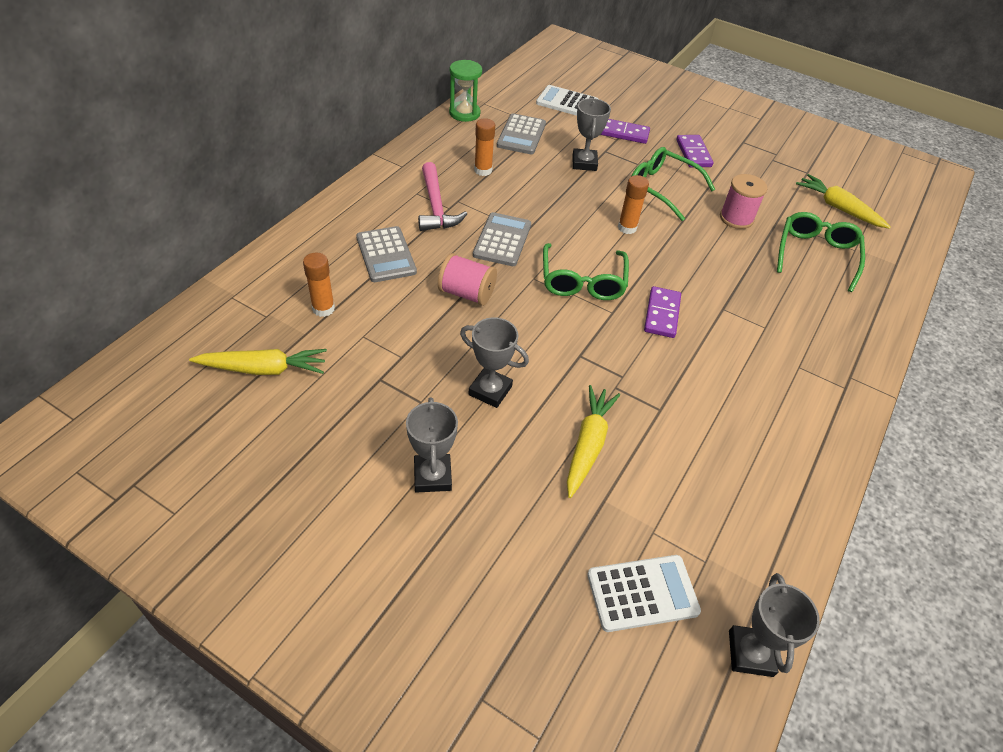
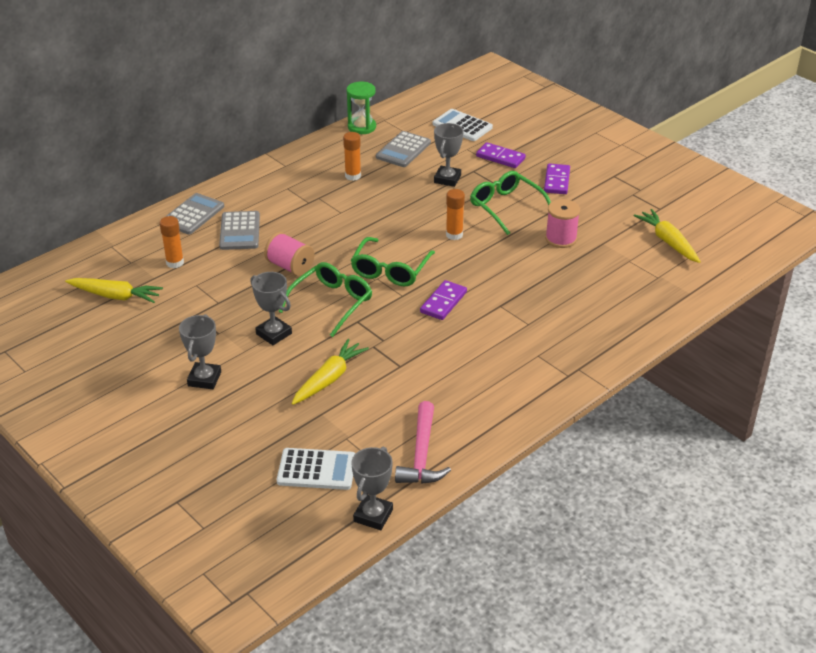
camera: 20 degrees right, 10 degrees down
(436, 206) = (298, 200): pink hammer -> pink hammer (422, 454)
(502, 240) = (340, 231): grey calculator -> grey calculator (193, 214)
(816, 254) = (616, 276): green glasses -> green glasses (331, 303)

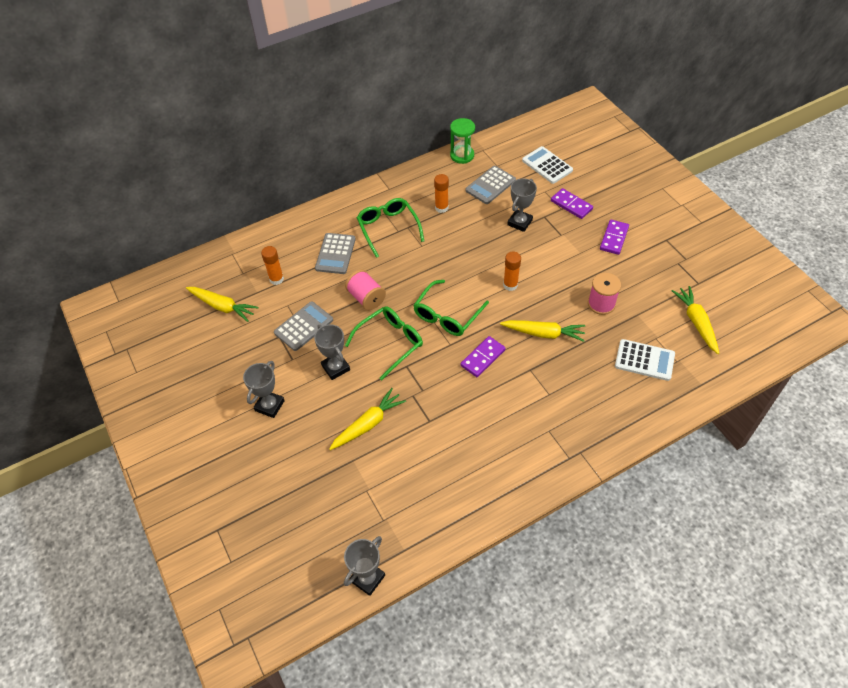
camera: 15 degrees right, 15 degrees up
(193, 214) = (303, 230): grey calculator -> grey calculator (304, 326)
(316, 470) = (334, 519): white calculator -> white calculator (644, 360)
(422, 454) = (423, 521): pink hammer -> none
(505, 272) = (544, 333): none -> yellow carrot
(506, 207) = (562, 261): green glasses -> green glasses (388, 228)

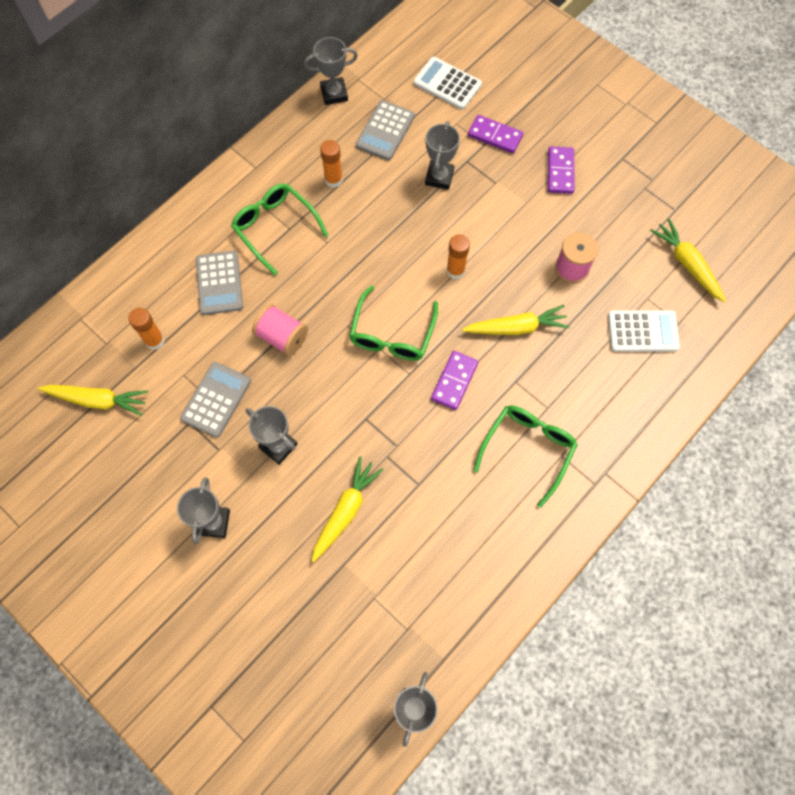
camera: 20 degrees left, 15 degrees up
(390, 342) = (334, 392): green glasses -> green glasses (528, 449)
(462, 155) = (334, 94): green hourglass -> grey trophy

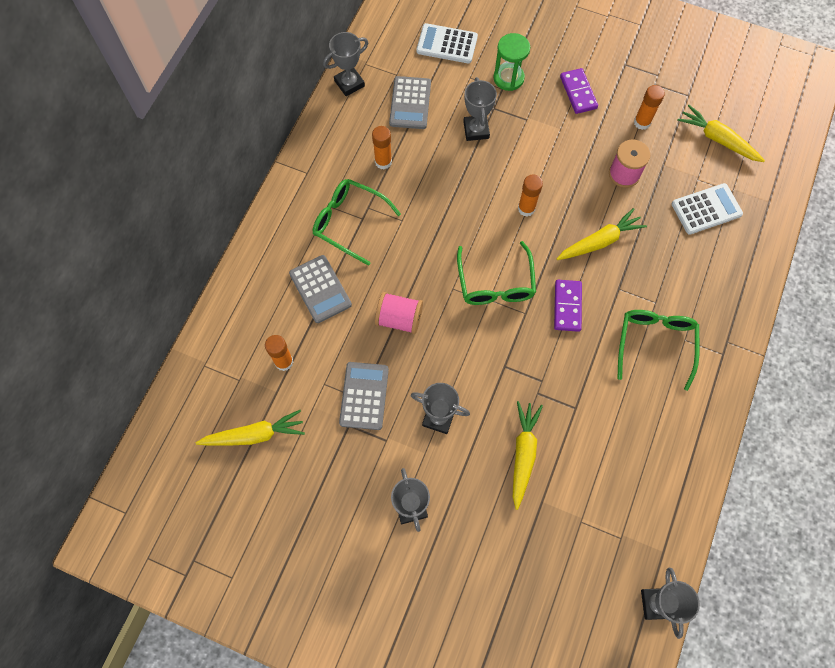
camera: 20 degrees left, 0 degrees up
(495, 136) = (508, 78): purple domino -> green hourglass
(613, 222) = (642, 122): none -> orange glue stick

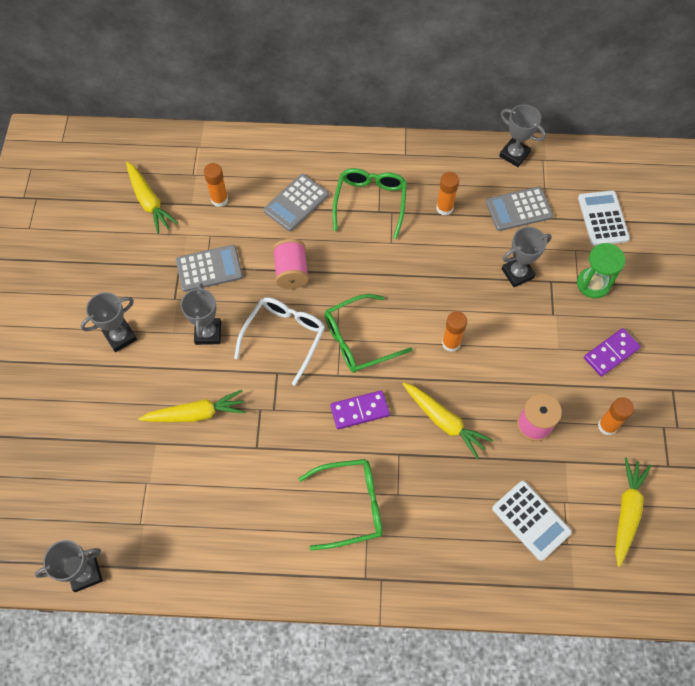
camera: 70 degrees right, 5 degrees down
(469, 347) = (284, 337): none -> white glasses

